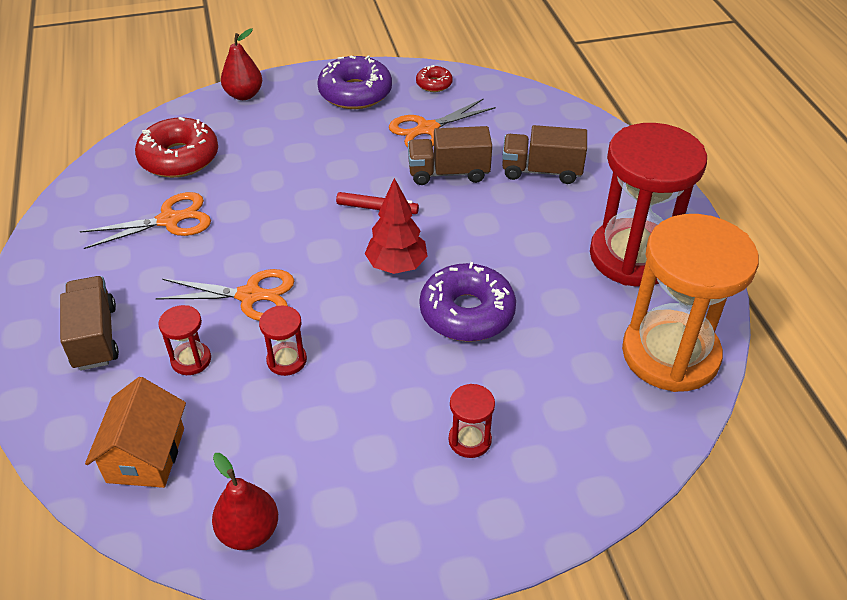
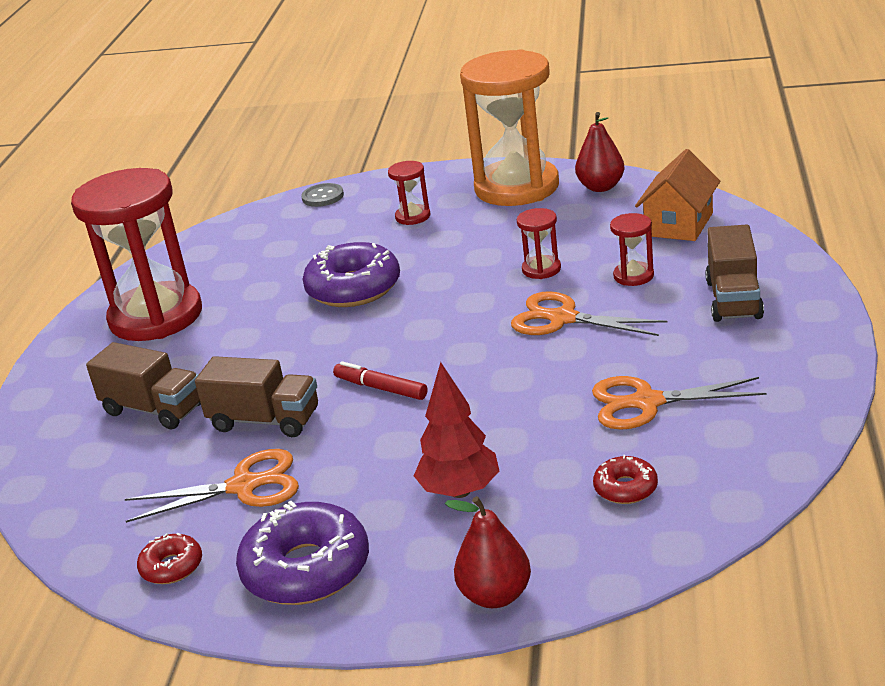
camera: 155 degrees left, 15 degrees down
(179, 158) = (625, 488): red donut -> red donut, size x0.50
(396, 266) = (395, 330): red tree -> red tree (460, 491)
(615, 473) = (323, 197): none -> grey button
(670, 354) = (209, 250): orange hourglass -> orange hourglass (517, 187)

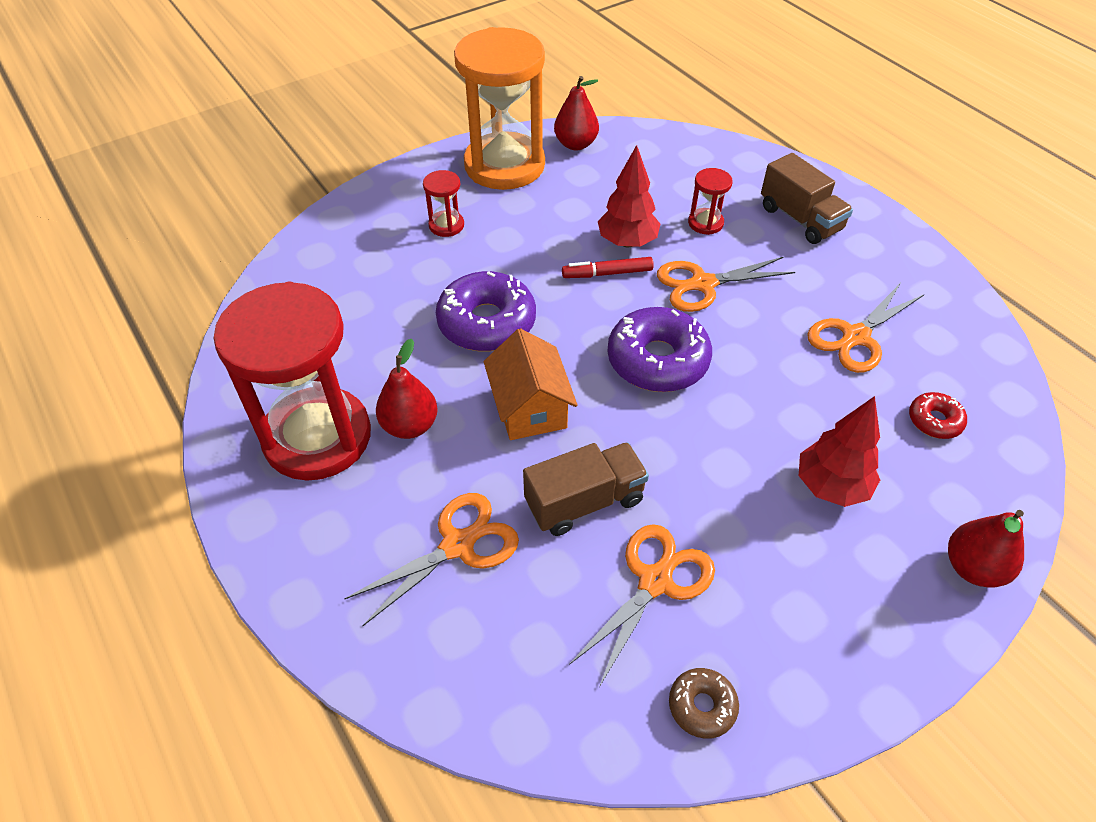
camera: 45 degrees left, 20 degrees up
(154, 409) = (457, 545): brown truck -> orange scissors
(172, 567) = (702, 706): red donut -> brown donut
(217, 332) = (410, 426): none -> red pear
(306, 569) = (814, 633): purple donut -> purple donut (657, 360)
(323, 197) = (326, 231): grey button -> none
(381, 388) = (643, 417): red marker -> red marker (607, 273)
(541, 269) = (627, 242): red hourglass -> red tree
(679, 224) = (680, 162): orange house -> orange house (530, 408)

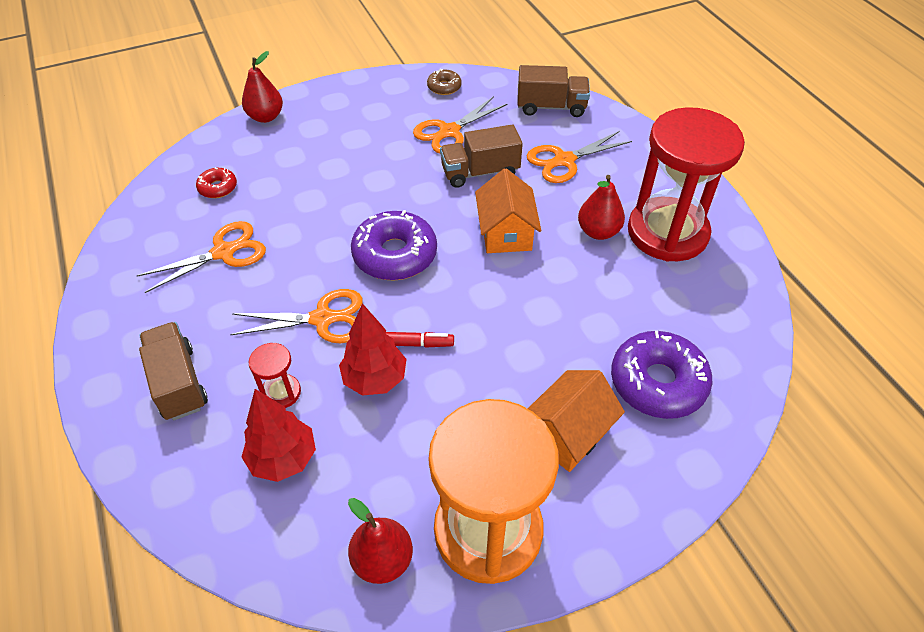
camera: 170 degrees left, 0 degrees up
(446, 225) = (567, 433): red hourglass -> orange house
(486, 678) = (551, 107): none -> brown truck
(487, 322) = (532, 307): purple donut -> purple donut (657, 382)
(831, 486) = (317, 161): red tree -> red tree (283, 459)

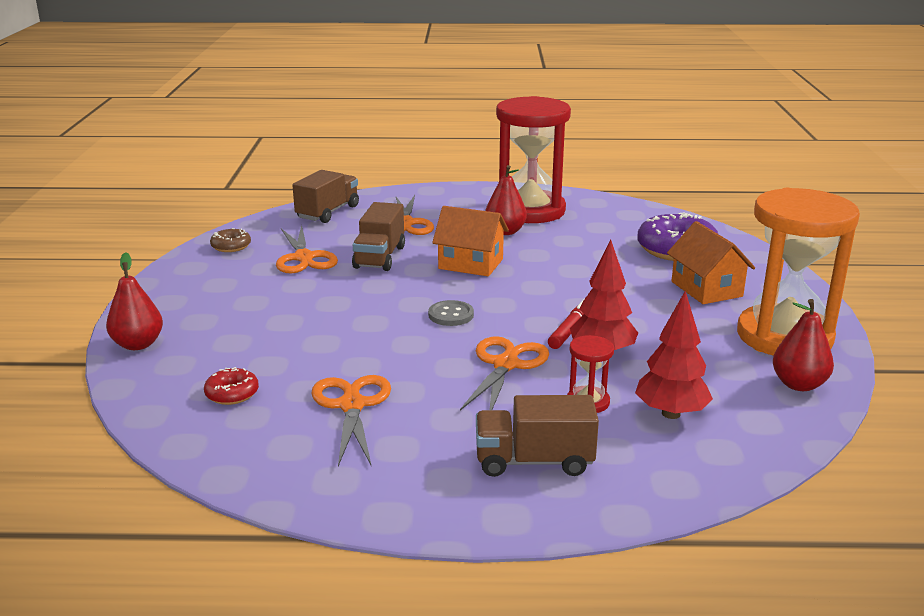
camera: 65 degrees left, 25 degrees down
(395, 255) = (451, 315): purple donut -> grey button

